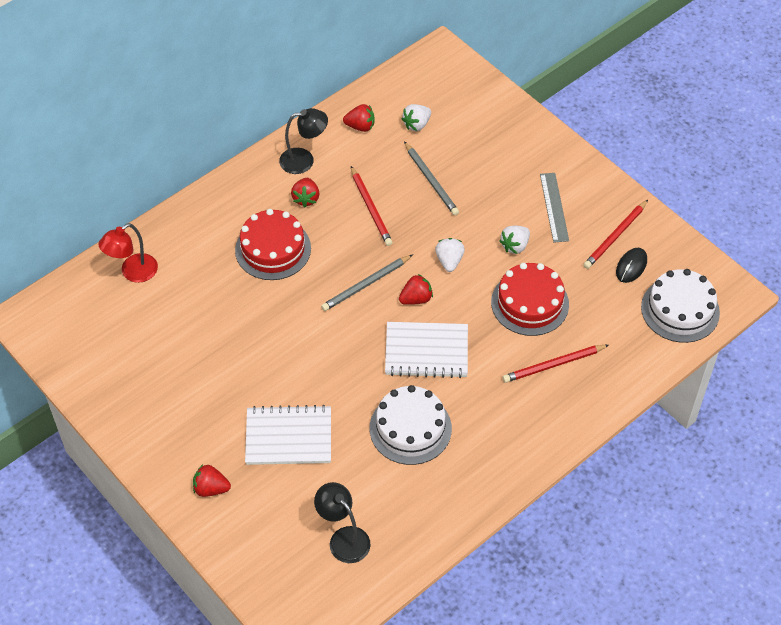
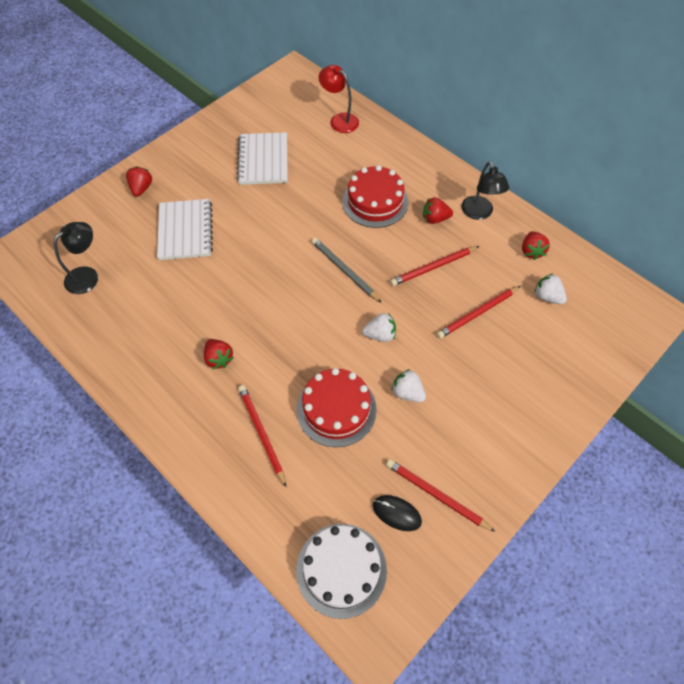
camera: 85 degrees right, 5 degrees up
(410, 428) = (191, 315): white cake -> none
(416, 299) = (332, 310): red strawberry -> red strawberry (219, 359)
(426, 351) = (273, 322): white notebook -> white notebook (263, 160)
(431, 180) = (477, 313): grey pencil -> red pencil
(554, 207) = (466, 429): grey ruler -> none

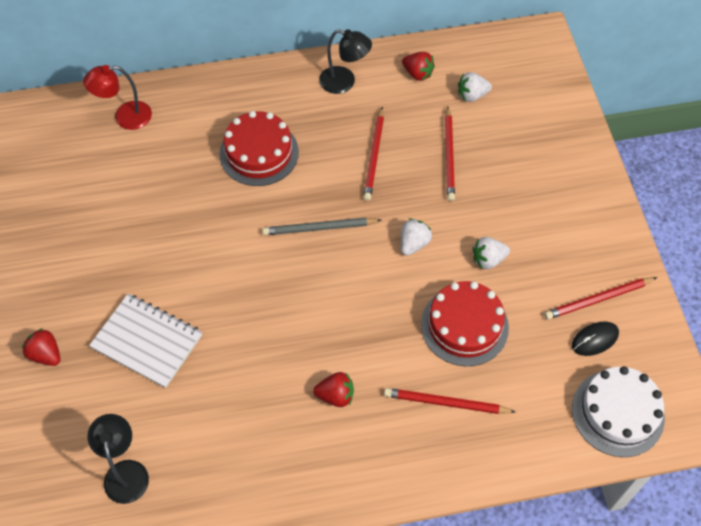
camera: 55 degrees left, 0 degrees up
(263, 160) = (115, 216): white notebook -> none
(435, 219) = (321, 119): red strawberry -> none

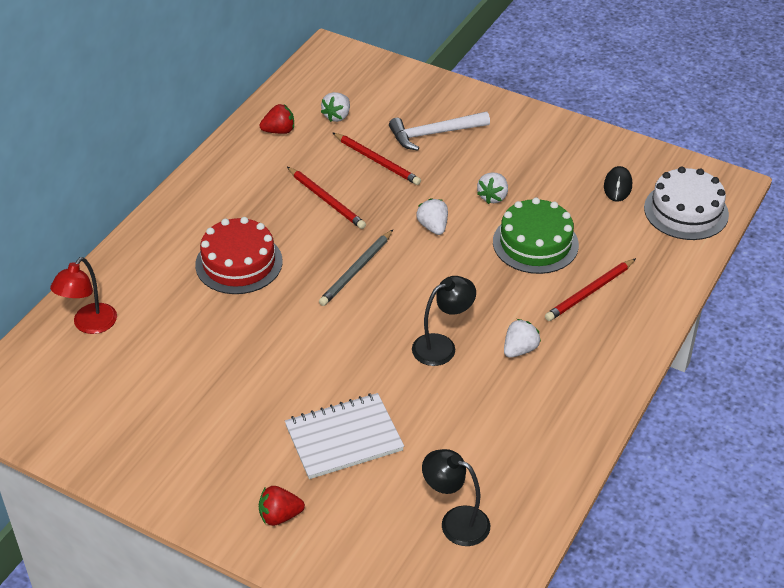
camera: 50 degrees left, 15 degrees down
(335, 395) = (520, 349): red strawberry -> white strawberry
(344, 82) = (234, 174): black lamp -> black lamp (442, 346)
(464, 326) = (535, 243): red cake -> green cake
(519, 169) = (434, 134): none -> white hammer
(598, 299) = (588, 164): red pencil -> none

